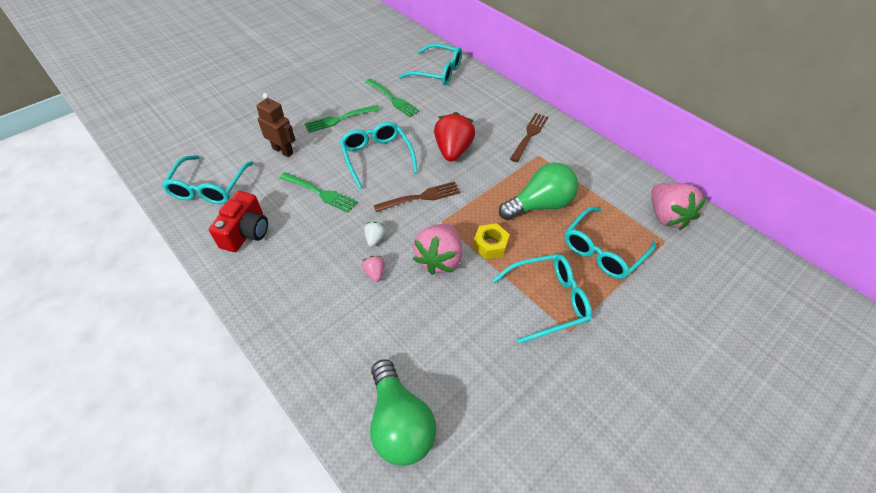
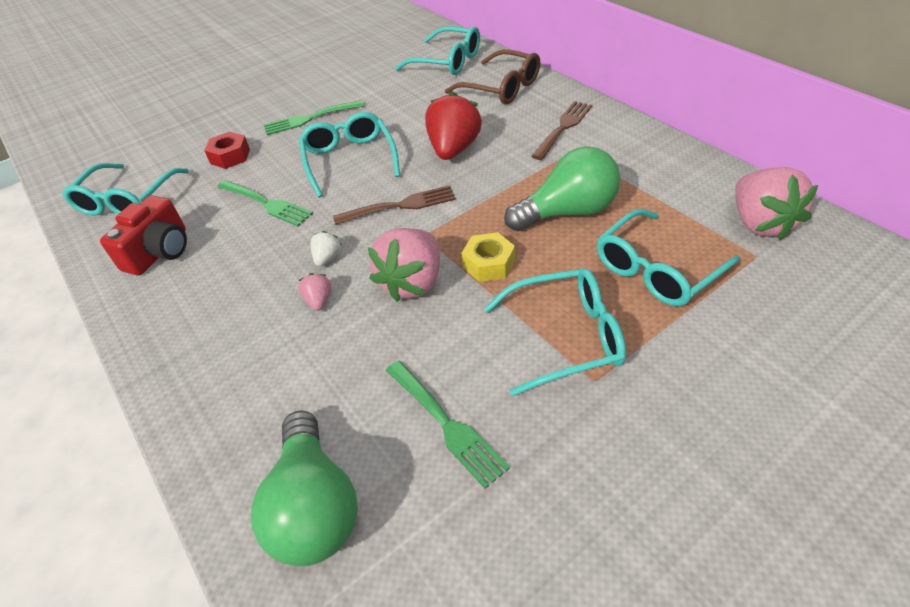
camera: 10 degrees right, 5 degrees down
(283, 151) = (230, 156): brown robot -> red nut
(393, 99) = (383, 93): green fork -> green fork (446, 424)
(481, 98) = (502, 88): none -> brown glasses

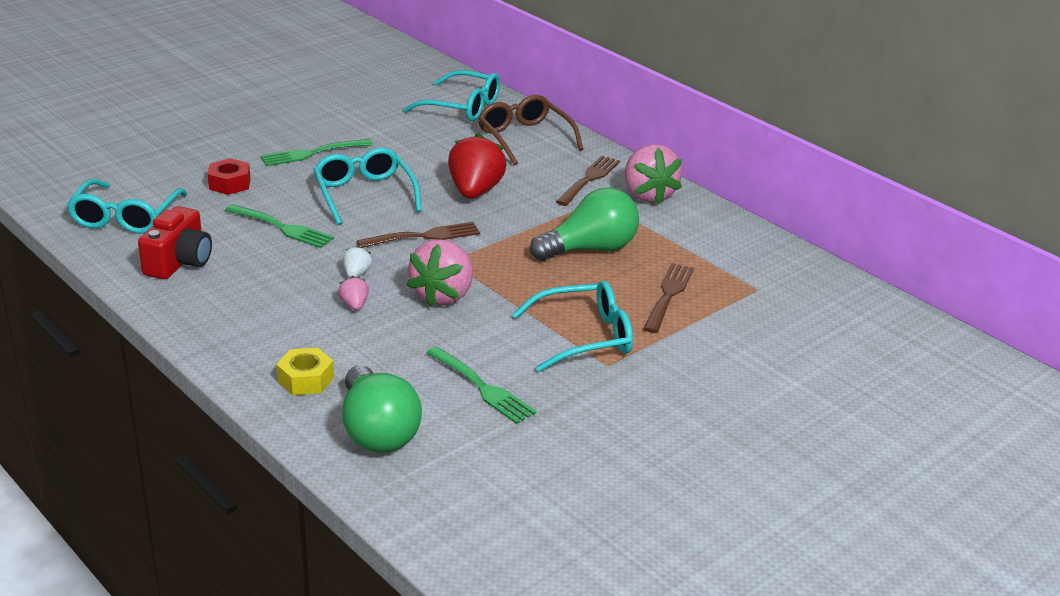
camera: 10 degrees left, 15 degrees down
(488, 264) = (515, 285): yellow nut -> yellow nut (305, 379)
(502, 88) = (524, 138): brown glasses -> brown glasses turned 150 degrees counterclockwise
(656, 270) = (668, 295): turquoise glasses -> brown fork
(760, 223) = (766, 266): pink strawberry -> pink strawberry (648, 195)

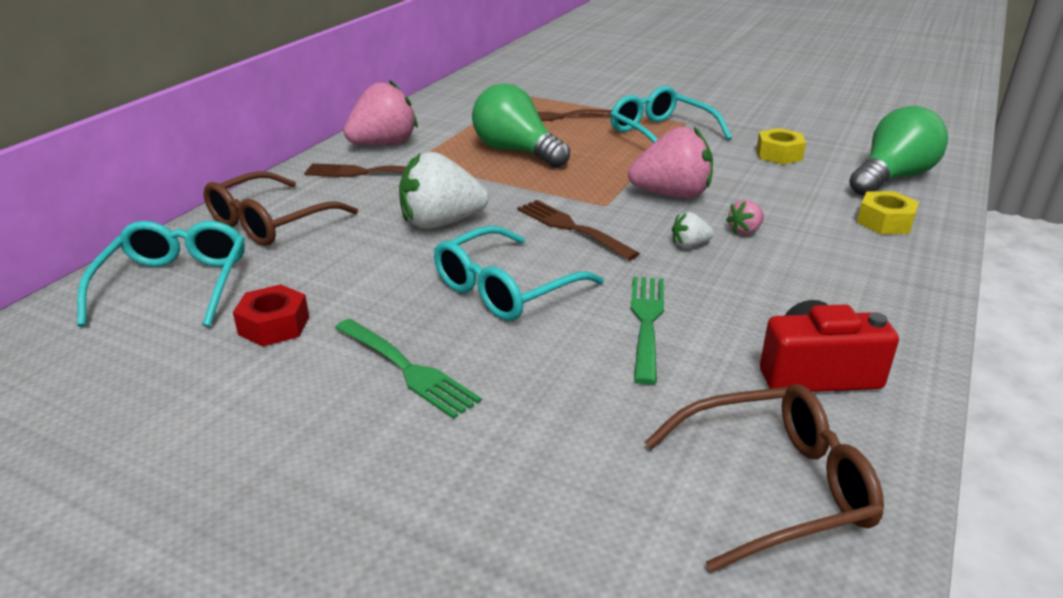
camera: 110 degrees left, 0 degrees up
(125, 217) = (775, 486): turquoise glasses -> brown glasses
(229, 184) = (568, 416): red nut -> red nut (274, 325)
(475, 191) = (441, 223): red strawberry -> white strawberry
(482, 387) = (779, 154): green fork -> yellow nut

